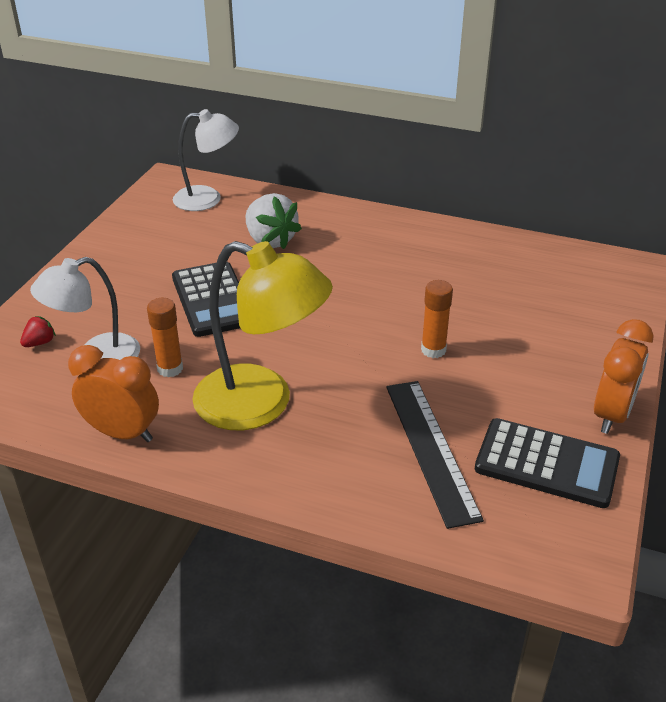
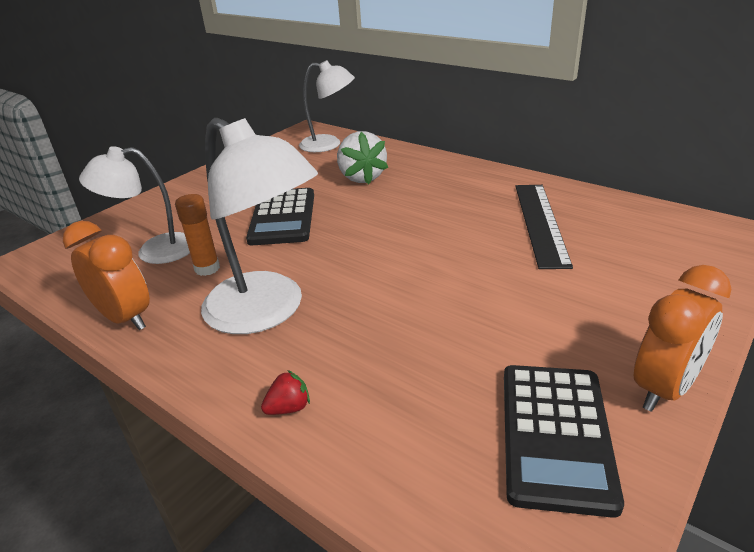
camera: 20 degrees right, 5 degrees down
(40, 343) = (120, 234): red strawberry -> red strawberry (289, 408)
(261, 404) = (267, 312): yellow lamp -> white lamp
(430, 449) = (417, 389): black ruler -> black ruler (540, 223)
(433, 350) = (469, 286): orange glue stick -> none
(546, 464) = (555, 435): black calculator -> black calculator turned 60 degrees clockwise

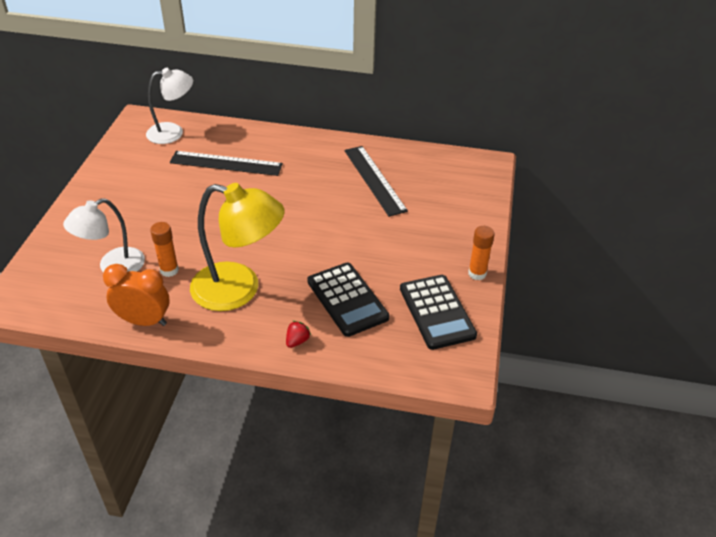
camera: 30 degrees left, 10 degrees up
(267, 312) = (239, 290): white lamp -> yellow lamp
(282, 217) = (191, 214): black calculator -> black calculator (347, 299)
(362, 177) = (226, 163): white strawberry -> black ruler
(664, 388) = (477, 273): orange clock -> orange glue stick

